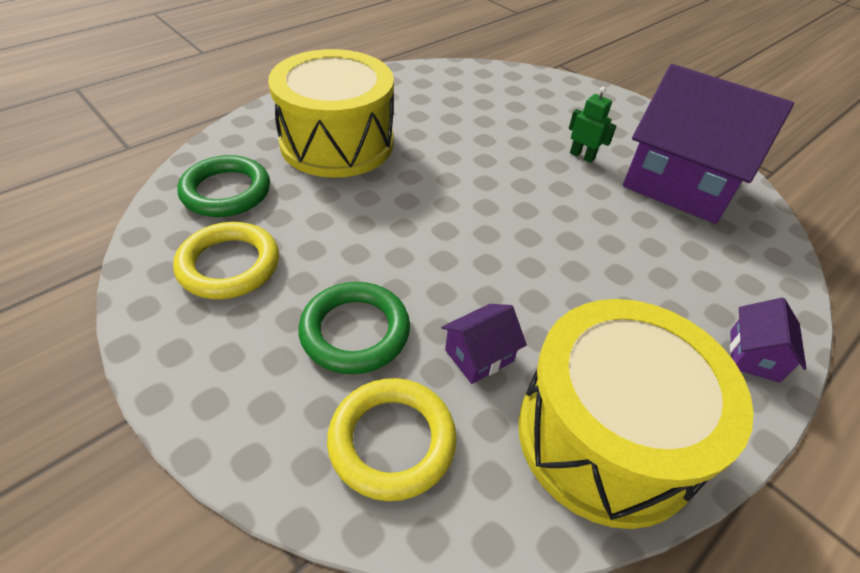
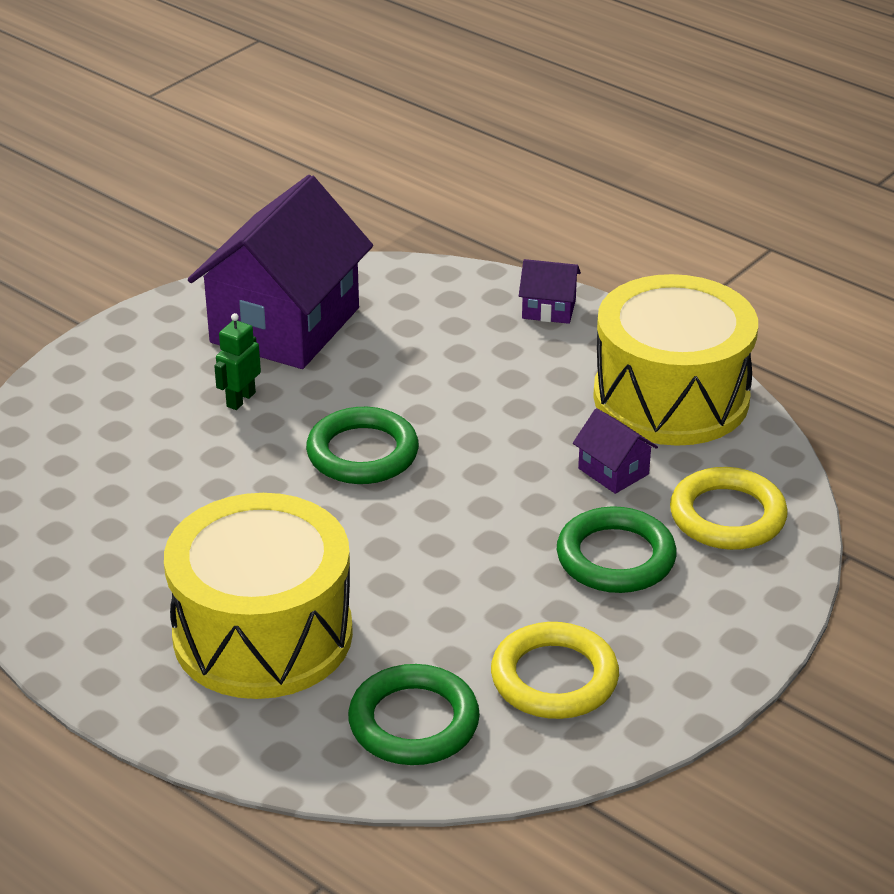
camera: 95 degrees left, 10 degrees down
(517, 203) = (362, 453): none -> green ring

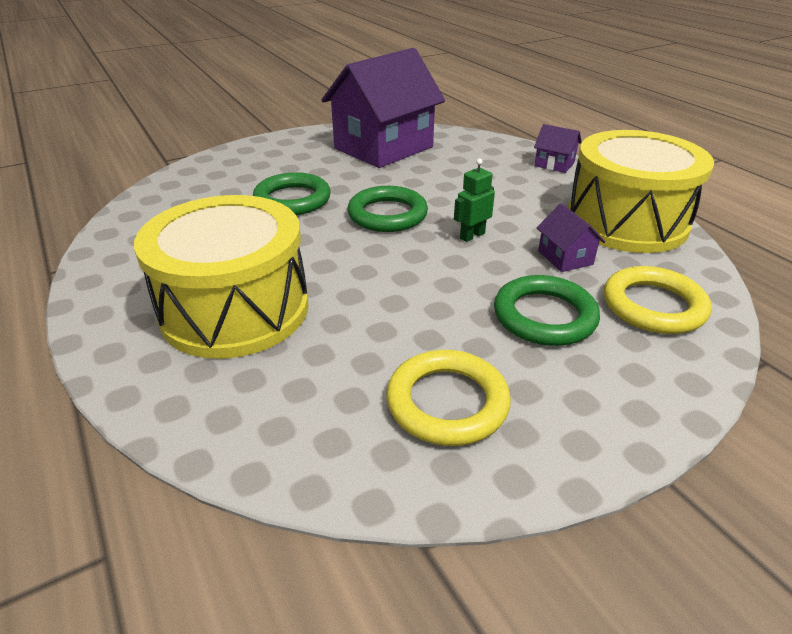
camera: 20 degrees right, 0 degrees up
(240, 399) = (331, 176): green robot -> green robot (472, 236)
(413, 722) = (300, 409): green ring -> green ring (292, 200)

